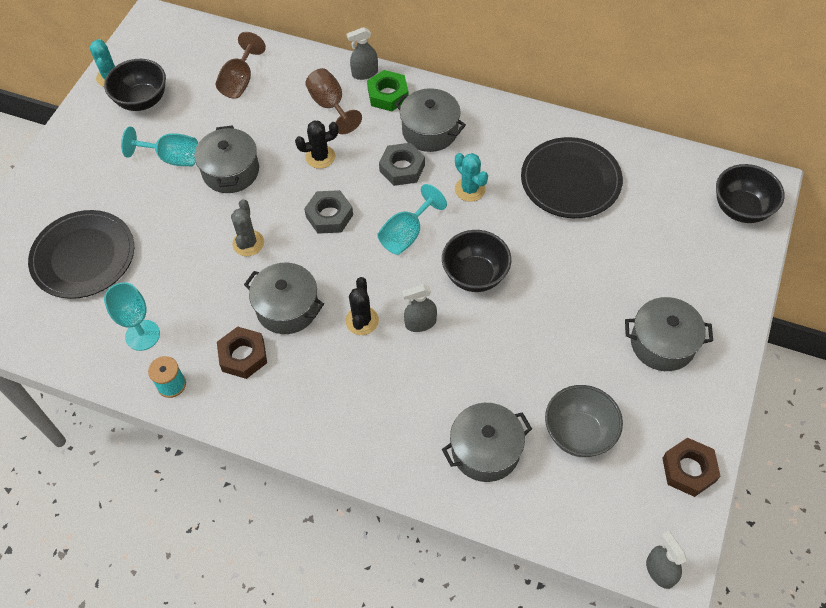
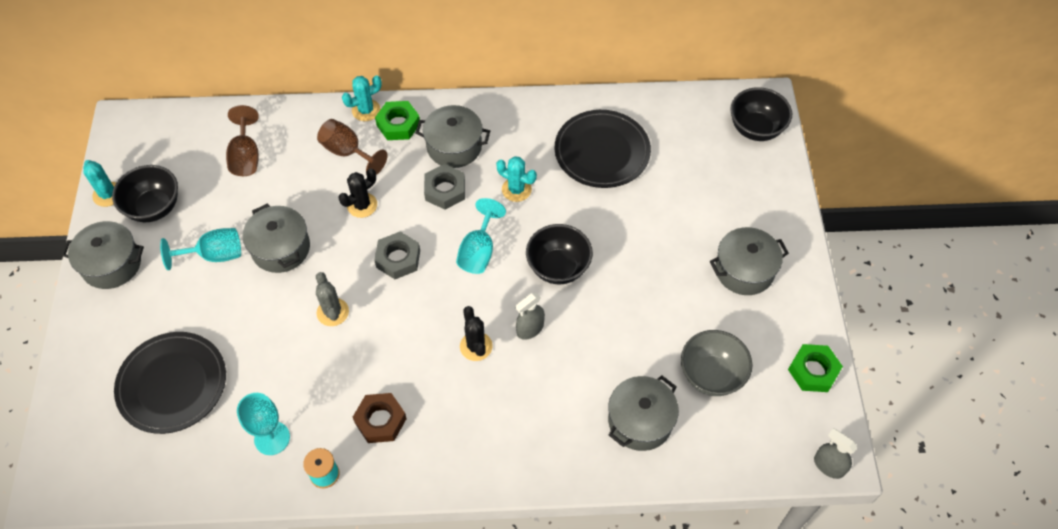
camera: 25 degrees left, 0 degrees up
(287, 308) = (400, 360): grey pot -> grey pot (112, 264)
(365, 73) = (366, 110): grey spray bottle -> turquoise cactus
(689, 470) = (813, 371): brown nut -> green nut

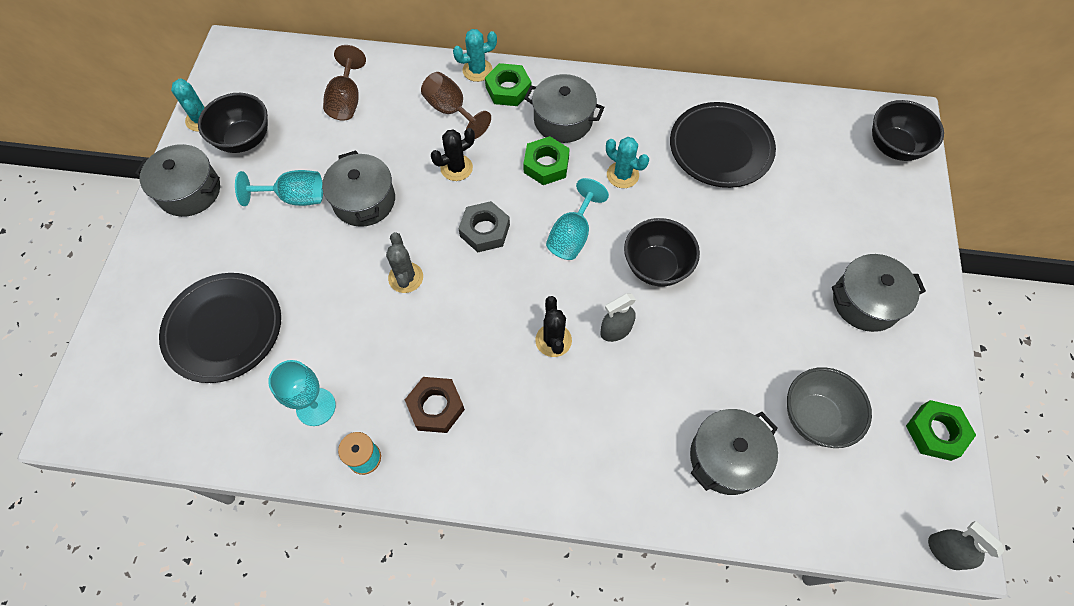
camera: 10 degrees right, 5 degrees up
(445, 190) = (546, 165): grey nut -> green nut

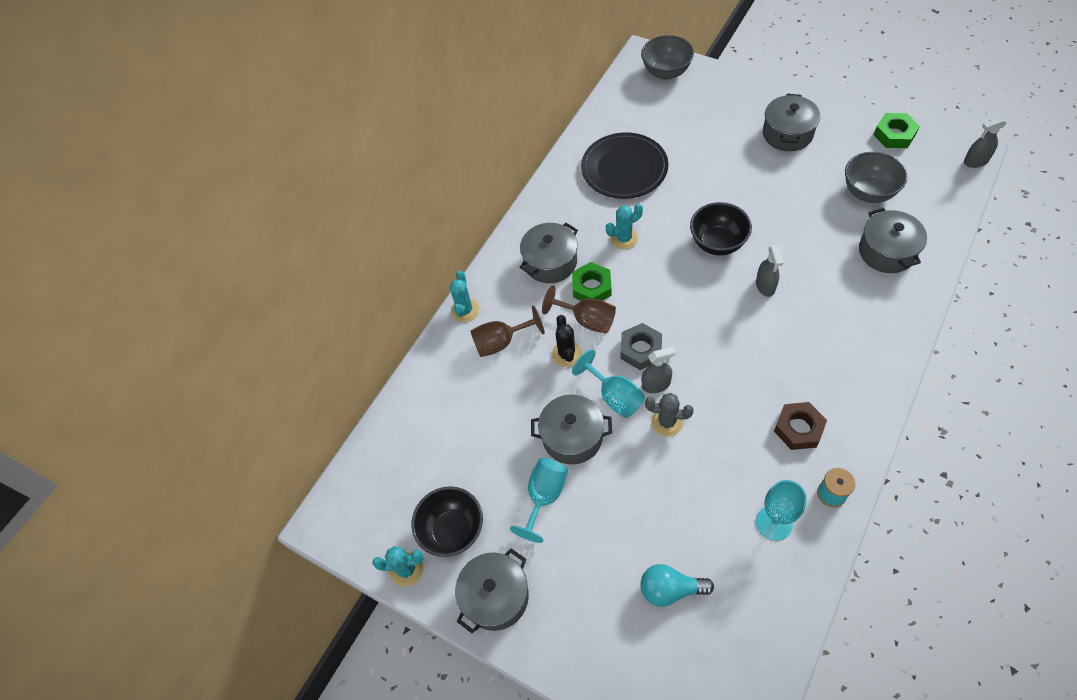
camera: 60 degrees left, 5 degrees down
(224, 329) = (670, 589): black plate -> turquoise light bulb
(346, 100) = (448, 426): brown goblet -> brown goblet (587, 320)
(447, 256) = (656, 384): none -> grey spray bottle
(508, 89) = (498, 292): green nut -> none
(553, 340) = (761, 329): black cactus -> none
(572, 235) = (669, 289): turquoise goblet -> turquoise goblet (614, 396)
(893, 147) = (666, 72): black bowl -> grey bowl

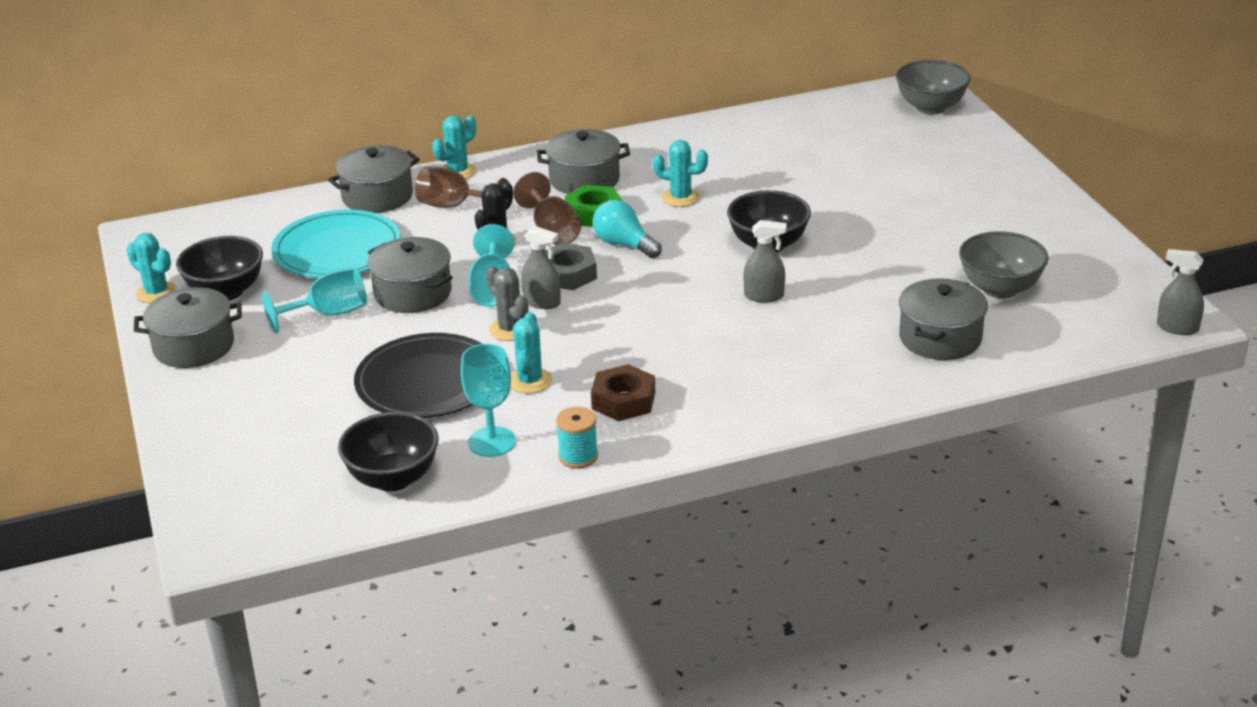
camera: 35 degrees right, 25 degrees down
(477, 436) = (337, 250): none -> turquoise plate
(624, 169) = (764, 153): black plate -> black plate (427, 382)
(670, 589) = (333, 425): turquoise light bulb -> turquoise light bulb (624, 244)
(731, 455) = (530, 381): none -> turquoise cactus
(760, 602) = (393, 478): none -> black bowl
(765, 286) = (764, 296): grey spray bottle -> grey spray bottle turned 120 degrees counterclockwise
(787, 134) = (986, 207): grey pot -> grey pot (377, 196)
(894, 135) = (1112, 264): green nut -> none

